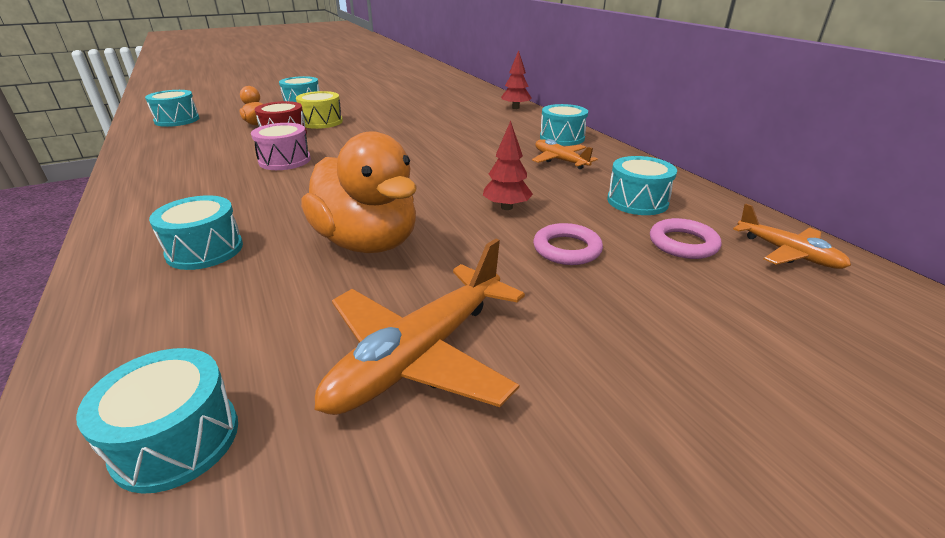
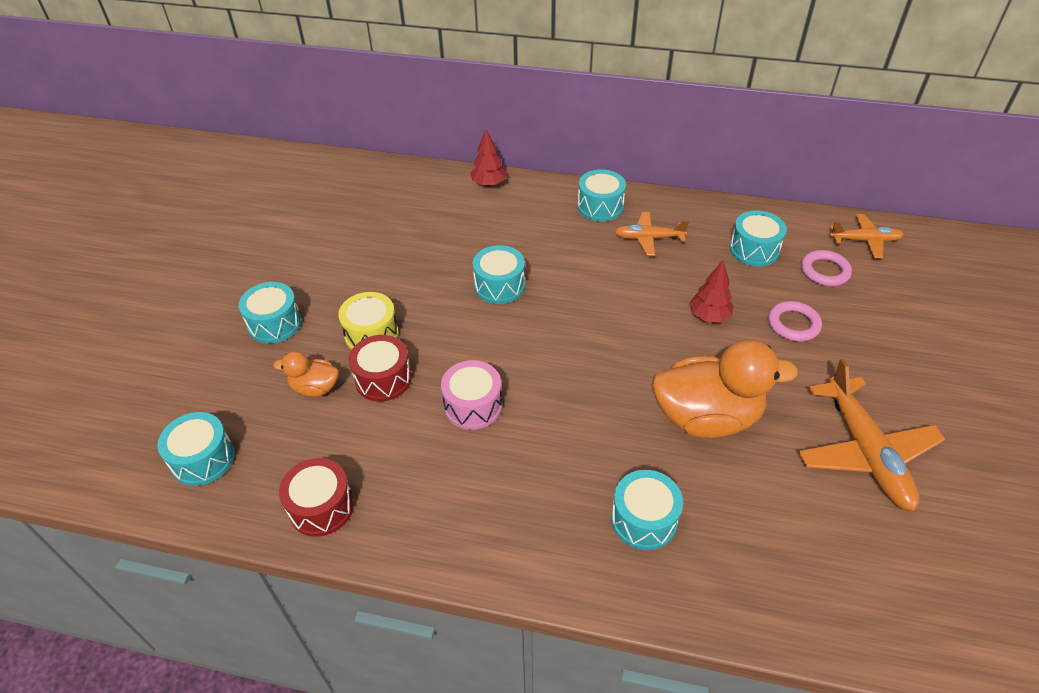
camera: 50 degrees left, 15 degrees up
(154, 151) = (321, 507): none -> red drum
(176, 440) = (880, 585): turquoise drum -> turquoise drum (499, 286)

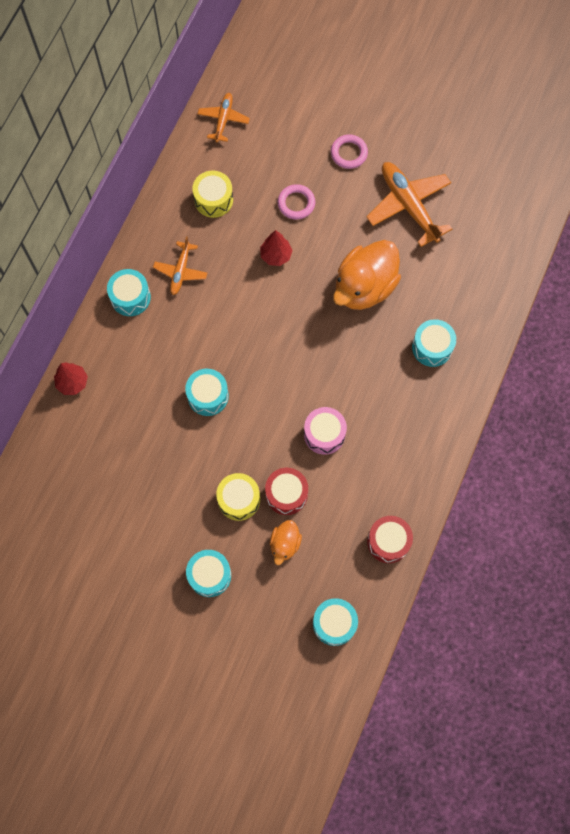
camera: 80 degrees left, 25 degrees up
(706, 417) = (364, 287): orange duck -> orange duck turned 150 degrees counterclockwise
(754, 249) = (213, 200): turquoise drum -> yellow drum
(824, 271) = (249, 161): pink ring -> pink ring (349, 153)
(865, 452) = (408, 206): orange plane -> orange plane turned 120 degrees counterclockwise

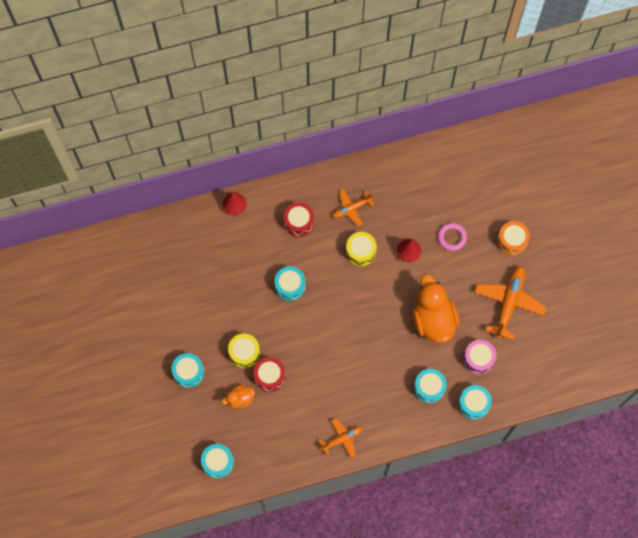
camera: 50 degrees right, 0 degrees up
(130, 297) = (311, 194): turquoise drum -> turquoise drum (473, 404)
(213, 200) = (412, 189): yellow drum -> yellow drum (360, 251)
(223, 120) = (468, 152): orange plane -> orange plane (342, 439)
(324, 434) = (323, 369): pink drum -> pink drum (478, 359)
(349, 153) = (512, 241): pink ring -> orange drum
(364, 287) = (433, 319): orange duck -> orange duck turned 75 degrees clockwise
(388, 541) = (289, 455): red drum -> red drum (299, 222)

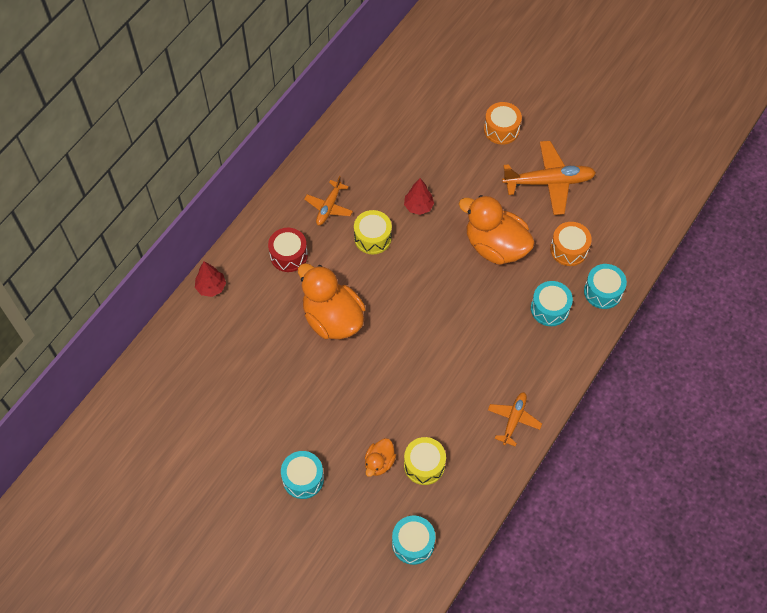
camera: 40 degrees left, 10 degrees down
(244, 353) = (343, 415): yellow drum -> yellow drum (424, 465)
(269, 376) = (389, 417): red drum -> none
(290, 286) = (332, 318): turquoise drum -> orange duck
(451, 237) = (445, 165): pink ring -> none
(478, 359) = (569, 249): pink drum -> orange drum
(508, 303) = (549, 182): orange plane -> orange plane turned 105 degrees clockwise

